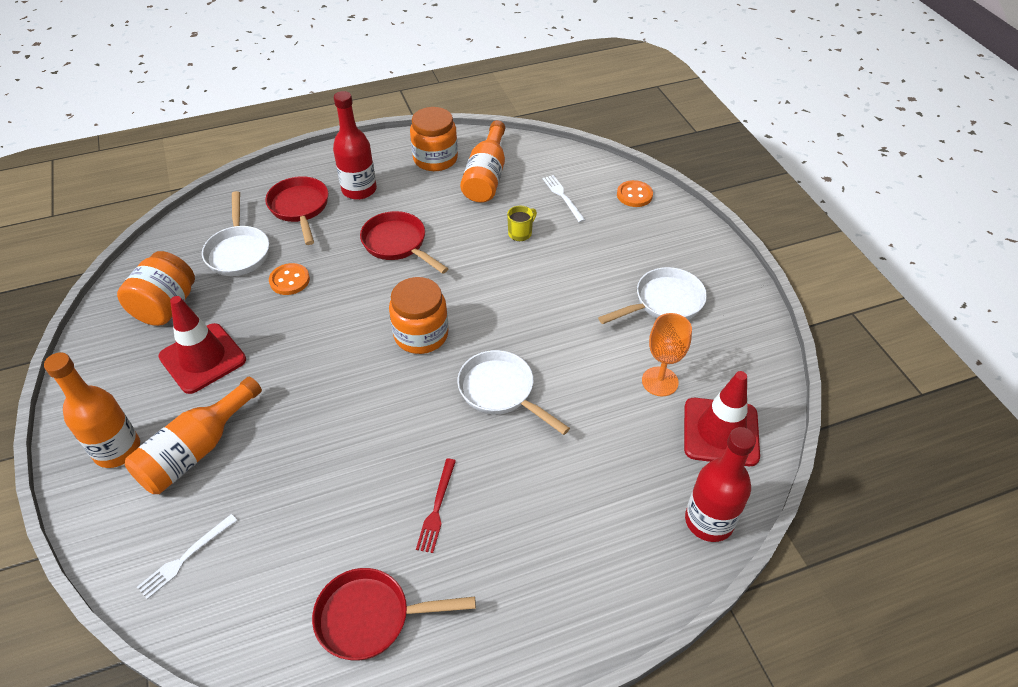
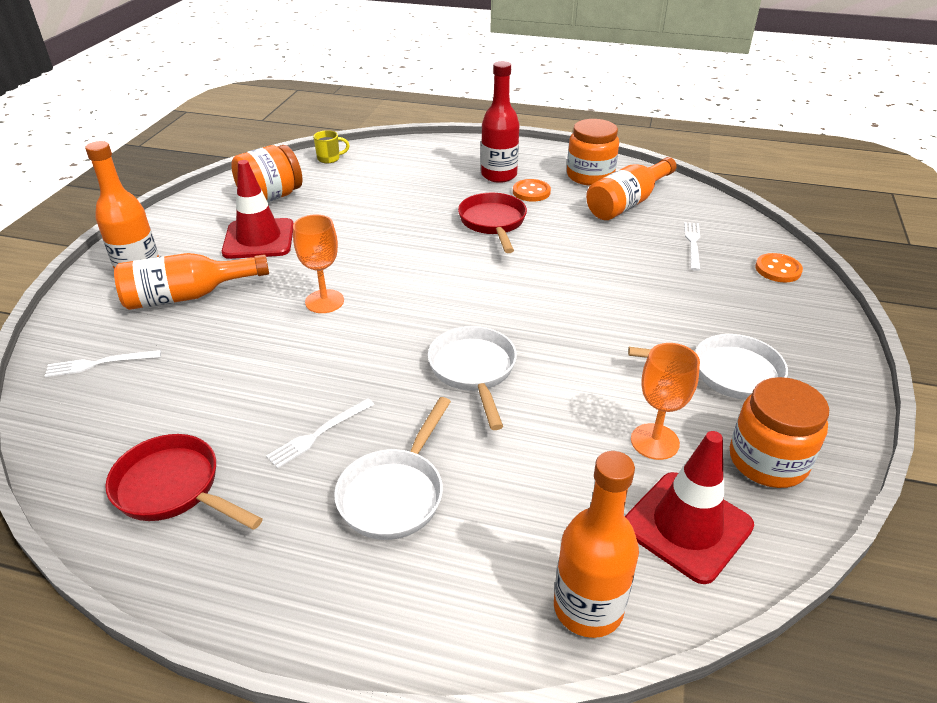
camera: 35 degrees right, 10 degrees down
(238, 252) = (359, 182): white pan -> white pan (395, 493)
(289, 280) = (377, 215): orange button -> orange button (531, 192)
(300, 208) = (437, 171): red pan -> none
(327, 391) = (324, 301): none -> orange goblet
(421, 335) = (445, 295): orange jar -> orange jar (767, 461)
(437, 508) = (319, 434): red fork -> white fork
(520, 233) = (619, 256): yellow mug -> yellow mug (329, 159)
(709, 521) = (588, 608): red bottle -> orange bottle

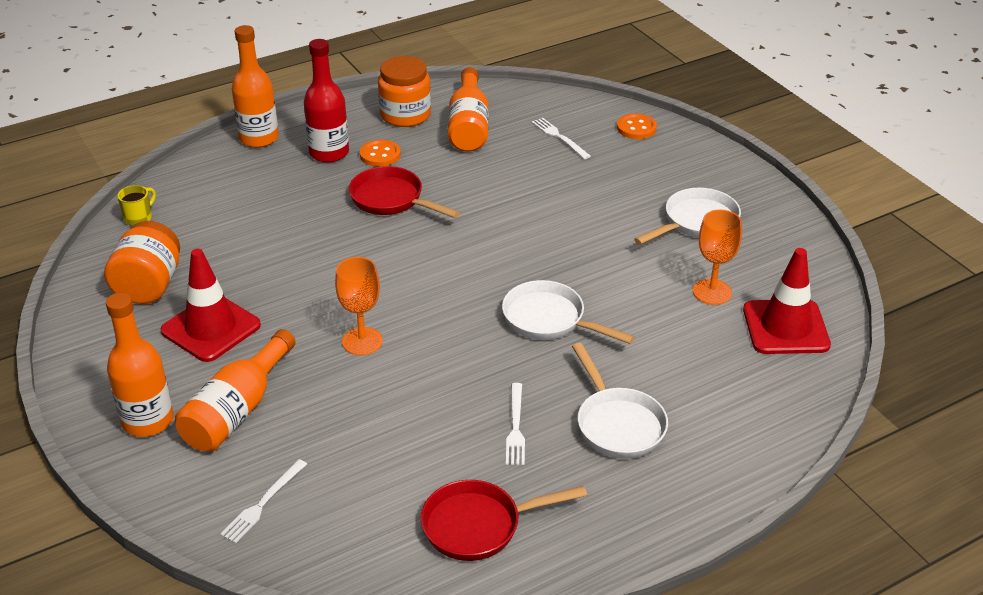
camera: 45 degrees left, 0 degrees up
(588, 608) = (794, 402): orange bottle -> orange bottle (259, 138)
(767, 461) = (779, 263): orange jar -> none

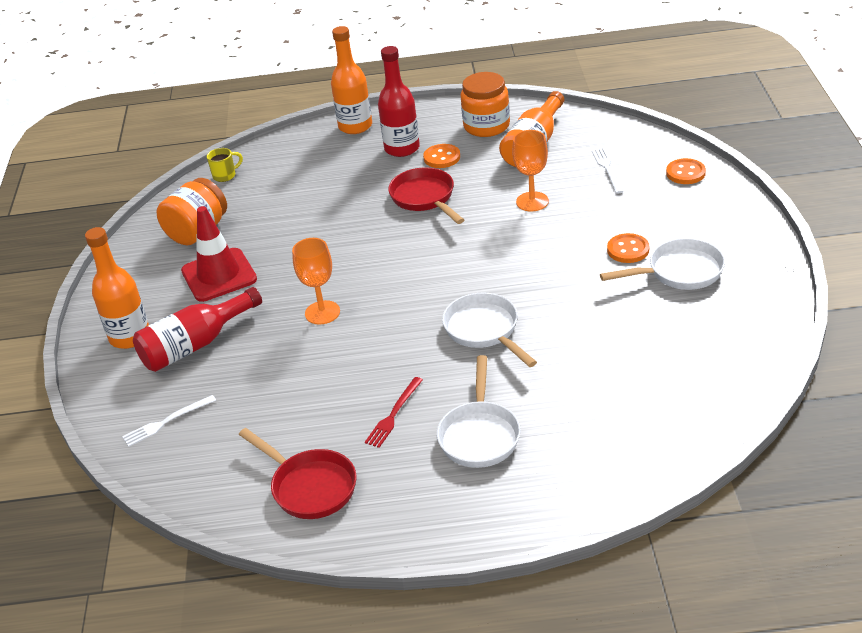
camera: 30 degrees right, 0 degrees up
(237, 410) = (195, 345): orange bottle -> red bottle
(479, 525) = (310, 486): red pan -> red pan turned 150 degrees counterclockwise
(515, 427) = (394, 414): white fork -> red fork
(634, 211) = (628, 250): none -> orange button
(712, 292) = (648, 339): orange goblet -> orange goblet (532, 201)
(785, 327) = (695, 388): red traffic cone -> none

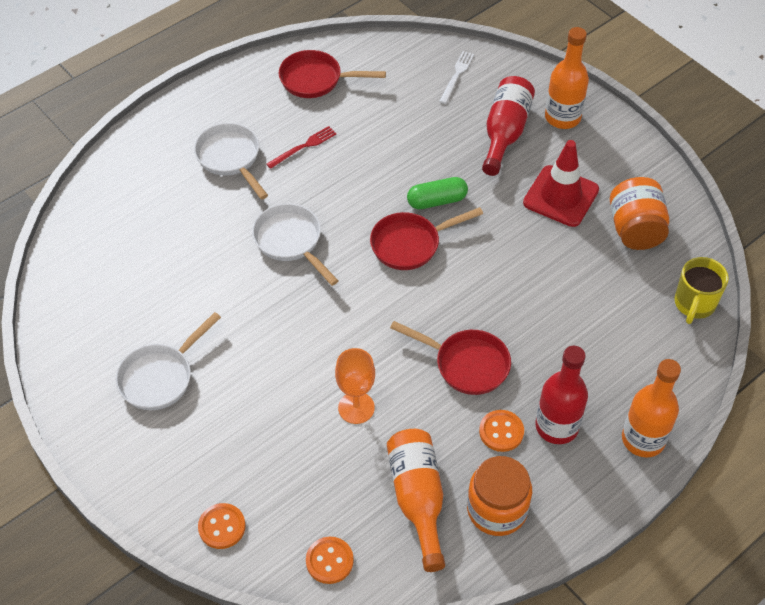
camera: 140 degrees right, 15 degrees up
(225, 175) = (694, 304): yellow mug -> yellow mug, size x1.59
(322, 312) = (437, 201): orange goblet -> green capsule
(382, 288) = (410, 244): none -> red pan
(394, 414) = (303, 147): red fork -> red fork turned 60 degrees clockwise
(484, 330) = (291, 242): white pan -> white pan turned 150 degrees counterclockwise
(607, 169) = (310, 494): white fork -> none
(628, 250) = (222, 384): orange button -> orange button (329, 561)

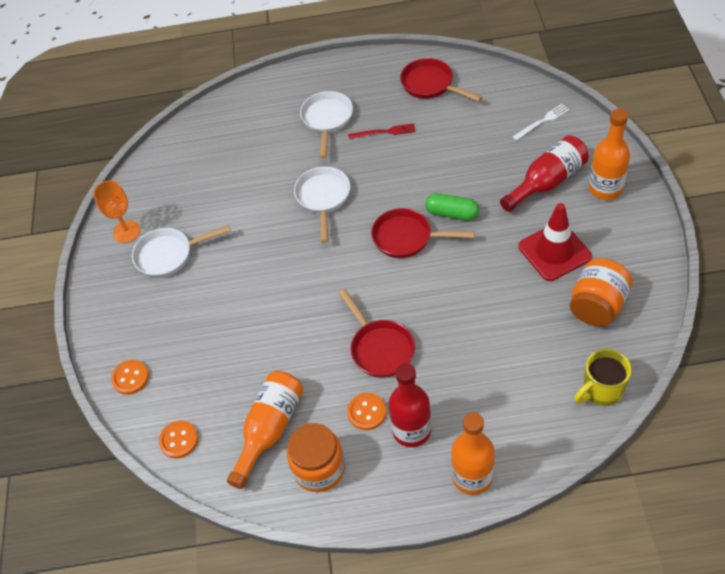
camera: 40 degrees right, 0 degrees up
(356, 408) = (278, 341): orange goblet -> orange goblet (126, 232)

